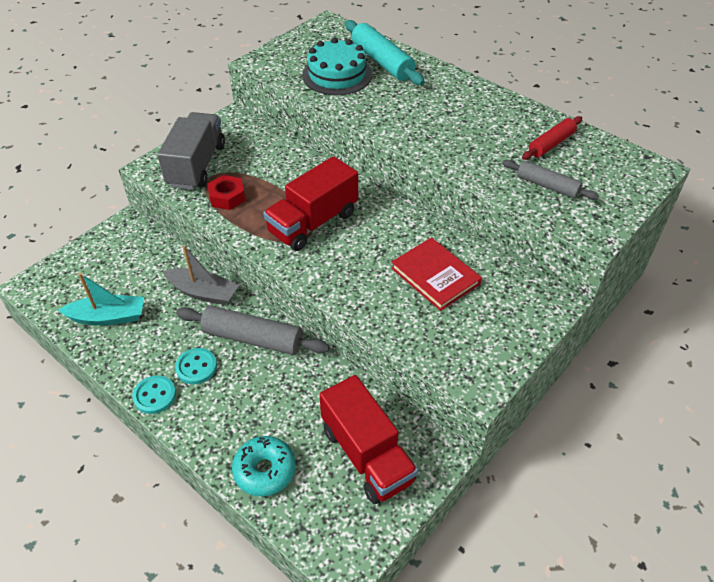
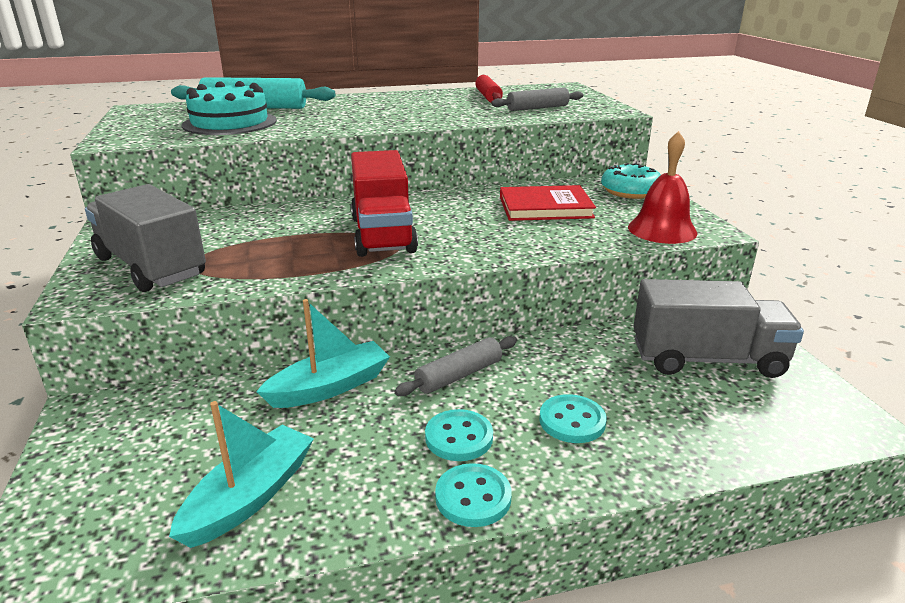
camera: 55 degrees left, 20 degrees down
(203, 292) = (330, 387): grey boat -> turquoise boat
(227, 197) = (249, 265): red nut -> none
(244, 409) = (572, 421): none -> turquoise button
(253, 338) = (459, 375): grey rolling pin -> grey rolling pin, size x0.62
(265, 470) = (687, 438): turquoise donut -> turquoise donut (630, 191)
(367, 455) = (707, 359): red truck -> grey truck
(454, 357) = (662, 230): none -> red bell

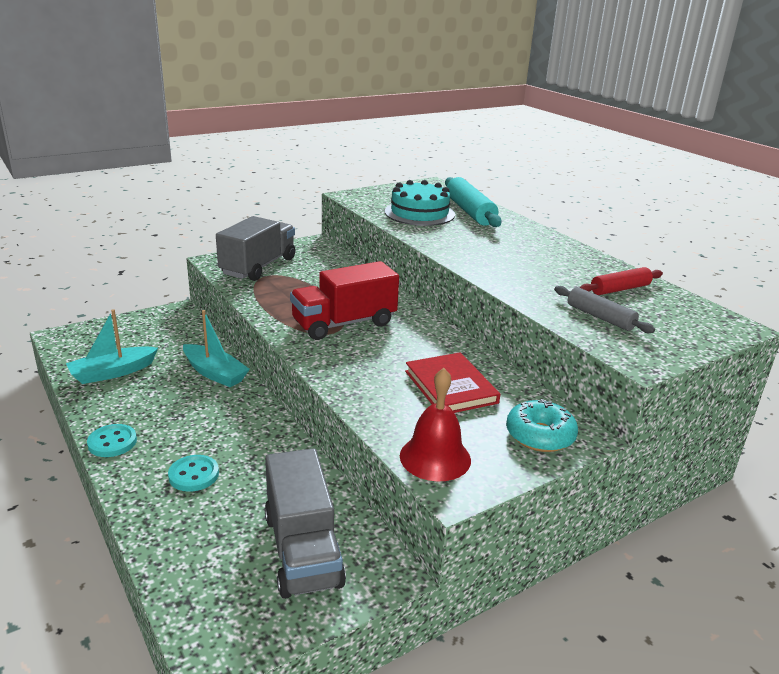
camera: 70 degrees right, 0 degrees up
(250, 497) = (112, 372): turquoise boat -> turquoise boat turned 135 degrees clockwise
(459, 375) = (240, 419): grey rolling pin -> none
(459, 437) = (169, 429): turquoise button -> none

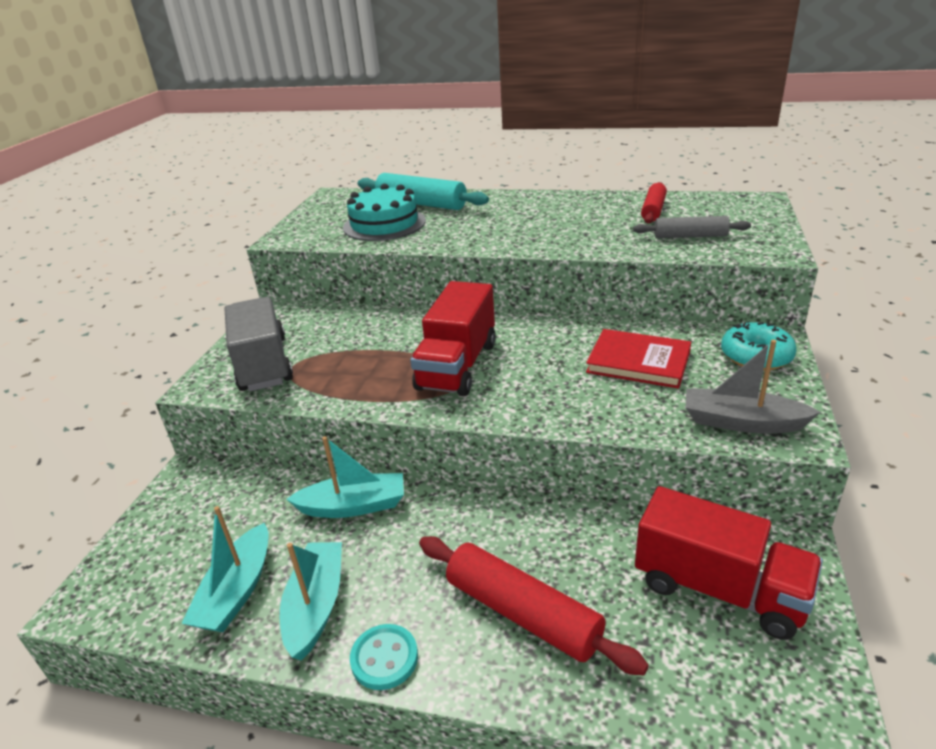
camera: 40 degrees left, 5 degrees up
(127, 401) = (316, 606): none -> turquoise boat
(193, 475) = (522, 613): turquoise button -> red rolling pin
(302, 549) = (719, 589): grey truck -> red truck
(435, 457) = (741, 422): red bell -> grey boat

